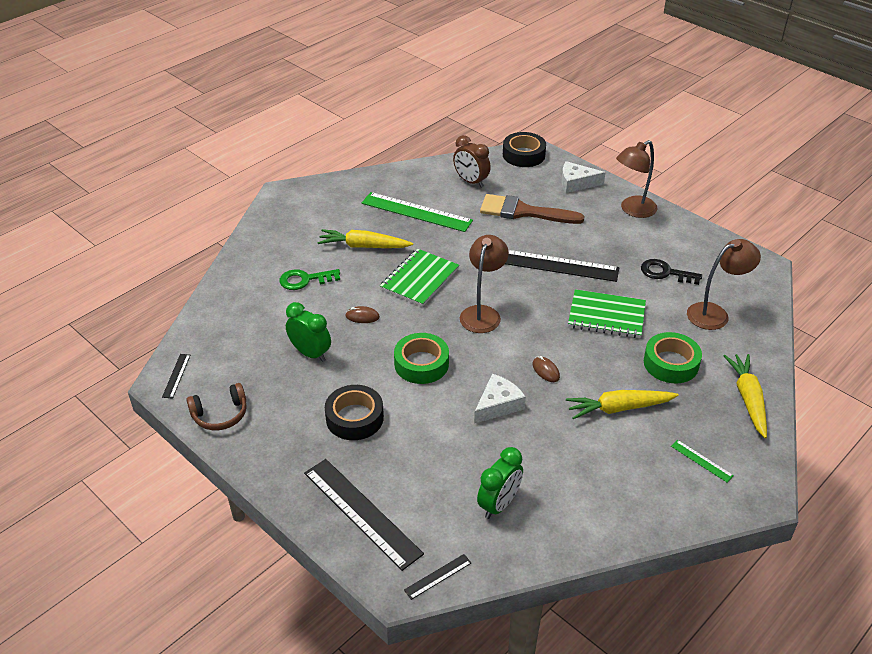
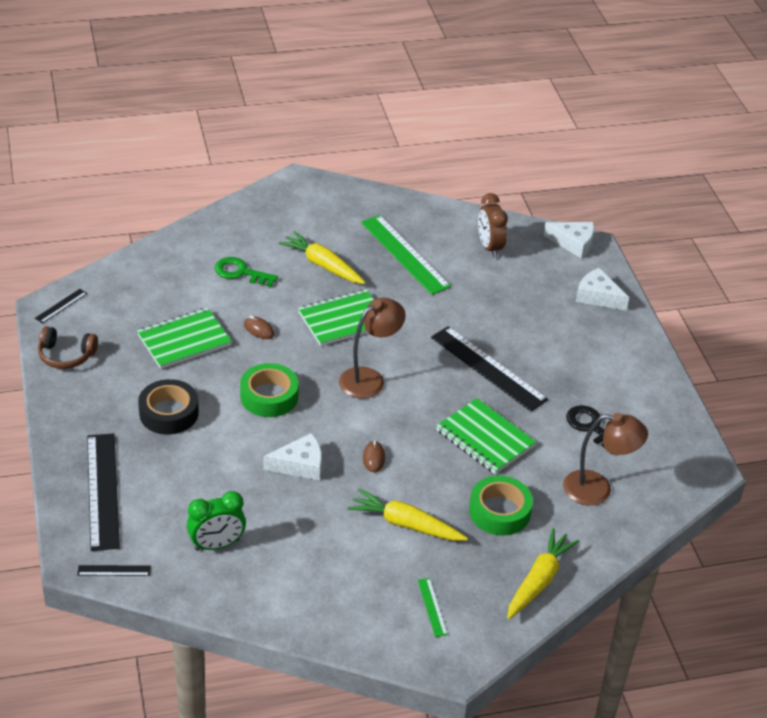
camera: 30 degrees right, 0 degrees up
(310, 353) = (184, 340): green clock -> green notebook
(523, 155) = (573, 243): black tape -> white cheese
(523, 212) = (511, 301): brown brush -> none
(633, 210) = (627, 350): brown lamp -> none

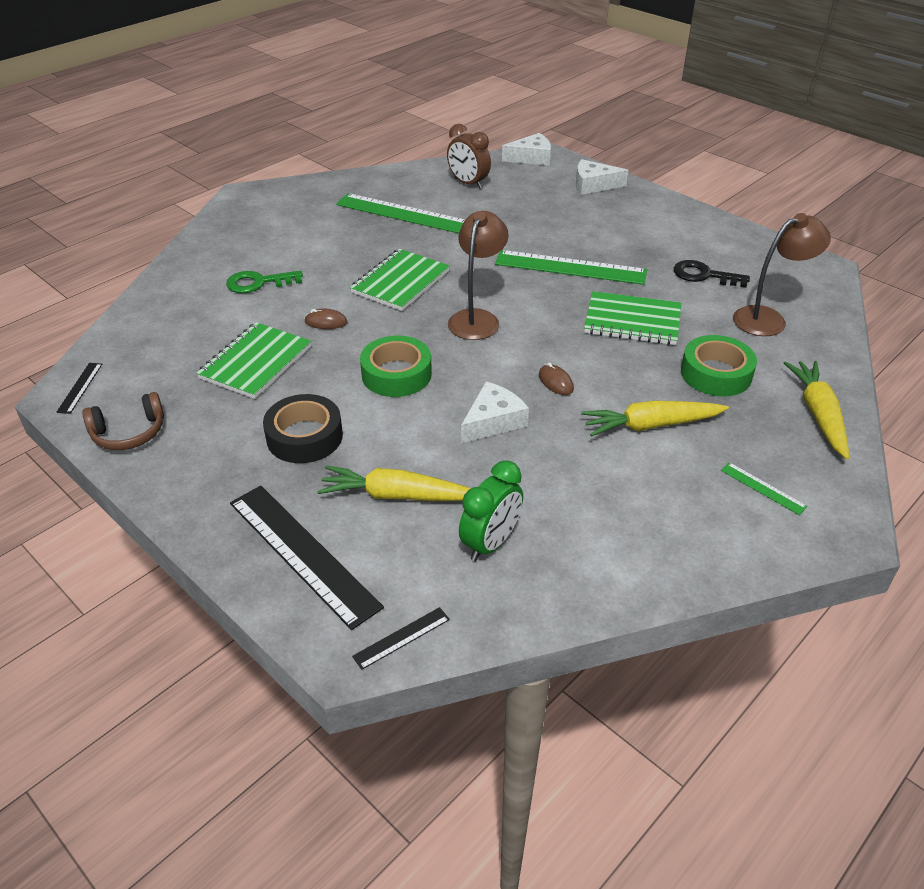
camera: 30 degrees left, 0 degrees up
(323, 265) = (334, 248): yellow carrot -> yellow carrot (396, 495)
(488, 368) = (570, 267): black ruler -> green ruler

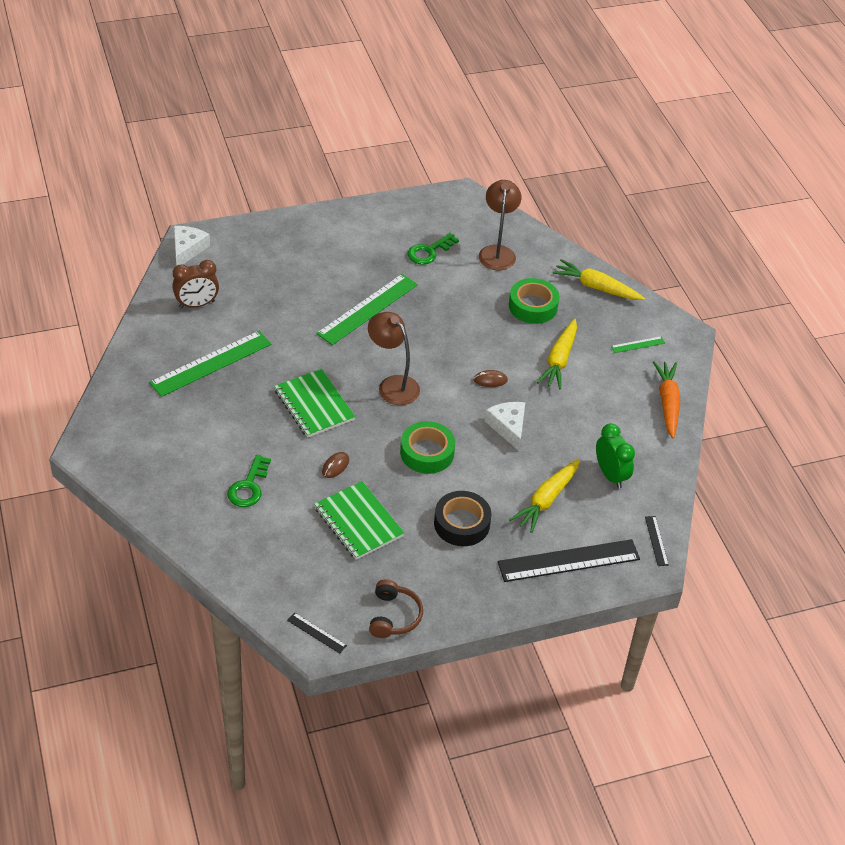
camera: 65 degrees left, 5 degrees up
(593, 185) = (263, 238): white cheese -> none
(632, 321) = (453, 313): green notebook -> none
(685, 558) = (667, 403): none -> orange carrot
(704, 275) = (429, 252): black key -> green key

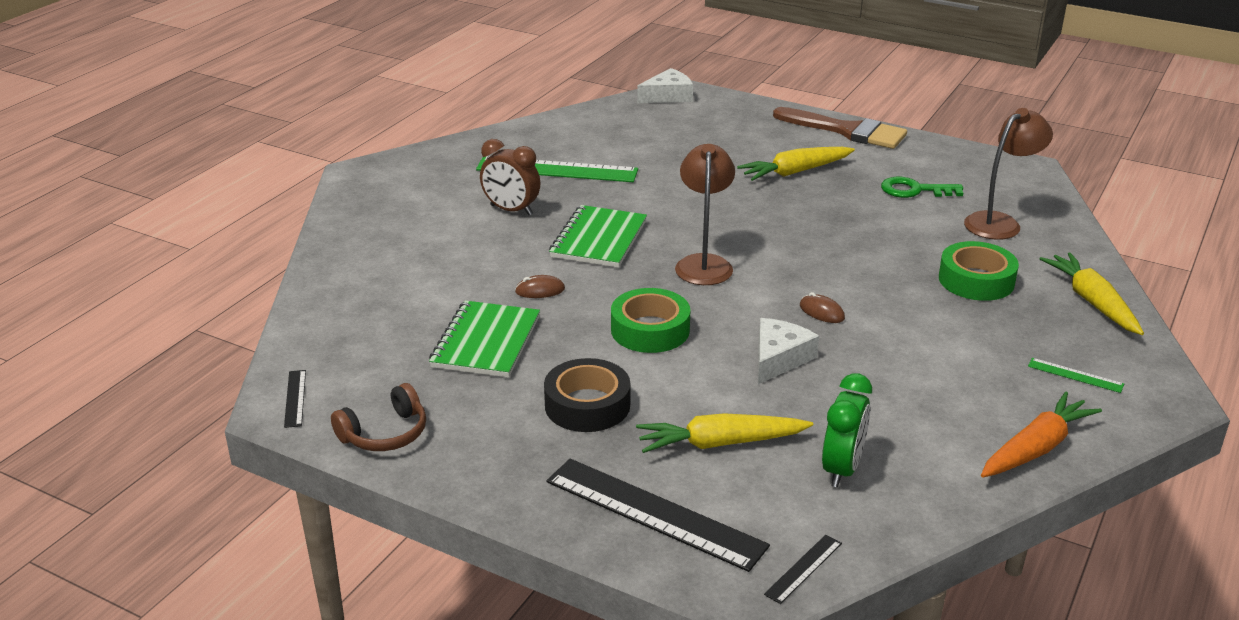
camera: 50 degrees right, 15 degrees down
(197, 304) = (614, 130): brown clock -> brown clock (511, 210)
(248, 486) = (437, 262): green key -> none
(335, 219) = (847, 131): none -> brown brush
(367, 309) = (773, 201): green ruler -> none
(559, 360) = (939, 337): yellow carrot -> yellow carrot (795, 172)

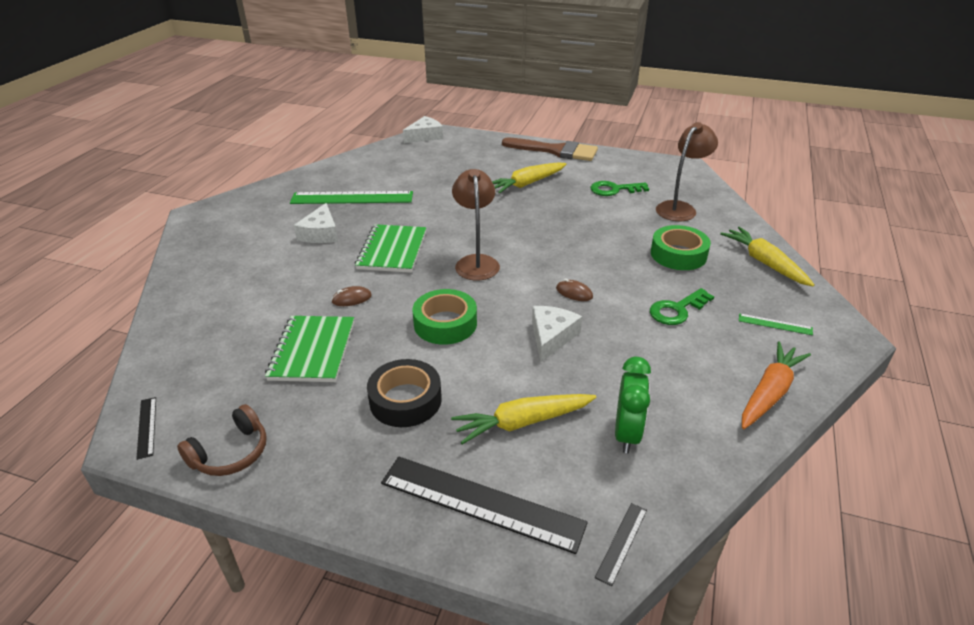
camera: 10 degrees left, 5 degrees up
(511, 210) = (320, 233): brown clock -> white cheese
(950, 345) = (677, 310): none -> green key

